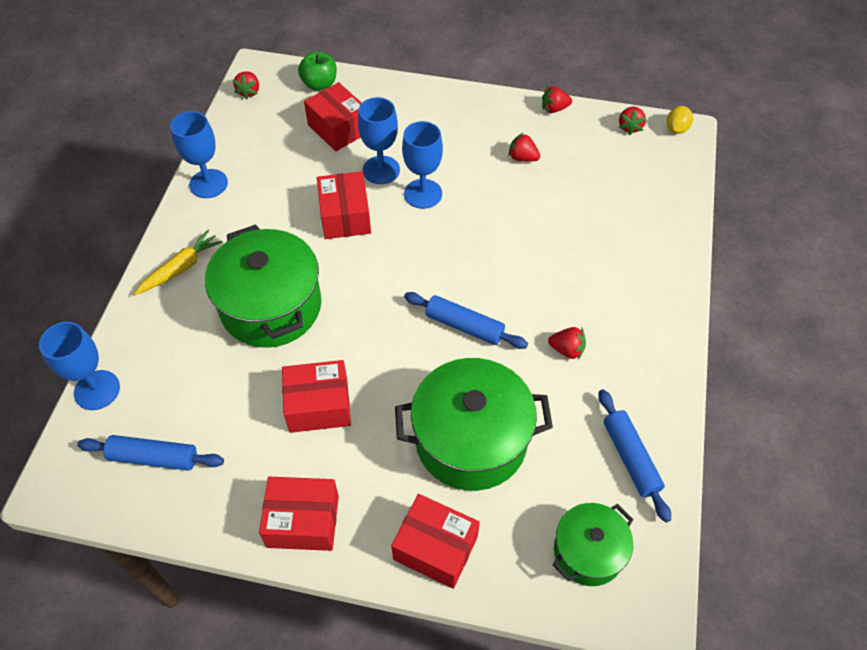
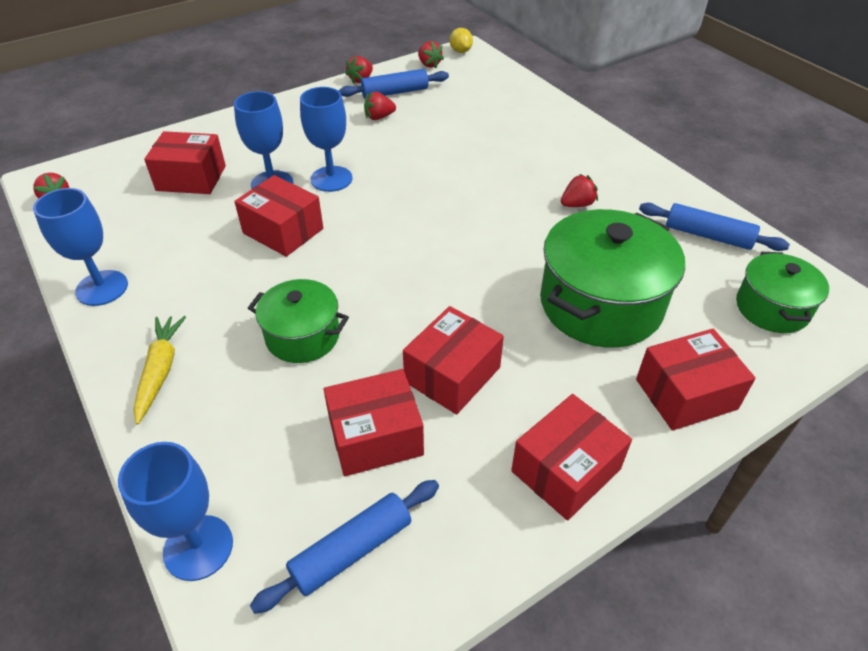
camera: 45 degrees left, 10 degrees down
(234, 406) = (375, 437): none -> red box
(271, 306) = (302, 336): green pot -> green pot, size x0.58
(319, 84) = (129, 159): green apple -> none
(464, 326) = (487, 238): blue rolling pin -> blue rolling pin (395, 92)

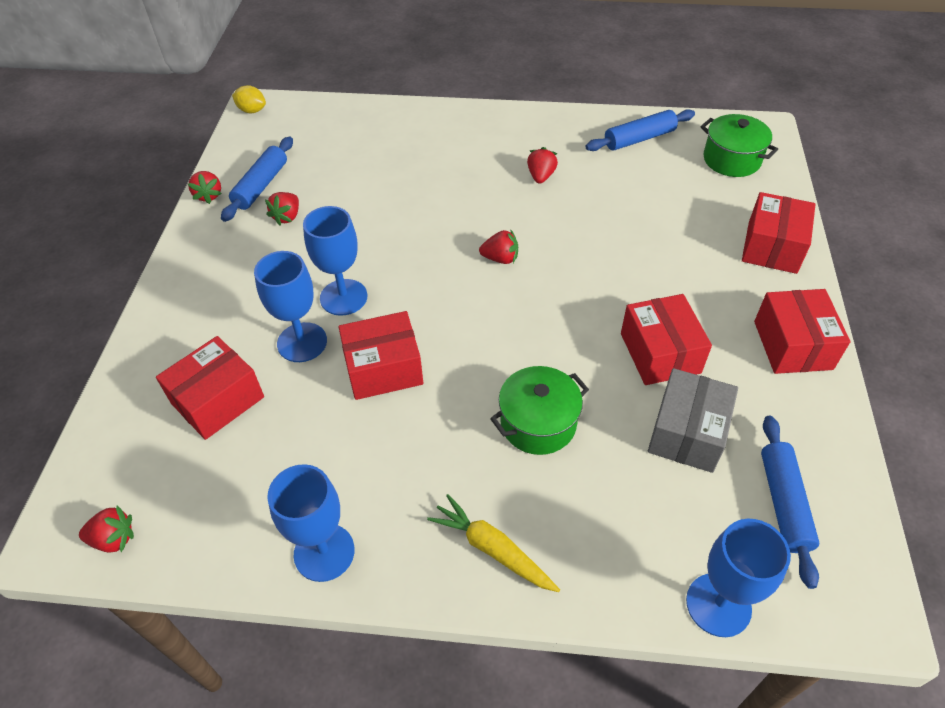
camera: 50 degrees left, 5 degrees up
(375, 437) = (687, 433): red box -> grey box
(429, 64) = (246, 140): red strawberry -> red strawberry (500, 258)
(600, 304) = (658, 232): green pot -> none

